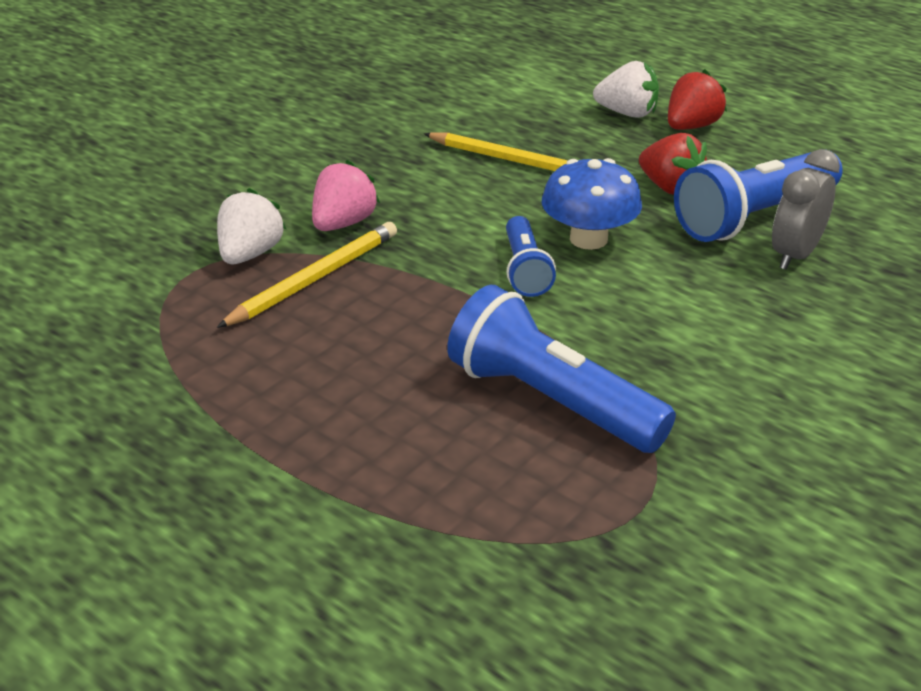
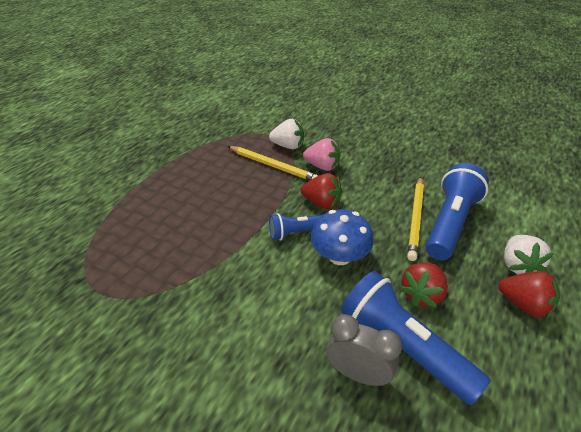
camera: 80 degrees right, 5 degrees up
(454, 238) = (322, 203): none -> red strawberry
(551, 401) = (183, 252): blue flashlight -> blue flashlight (449, 223)

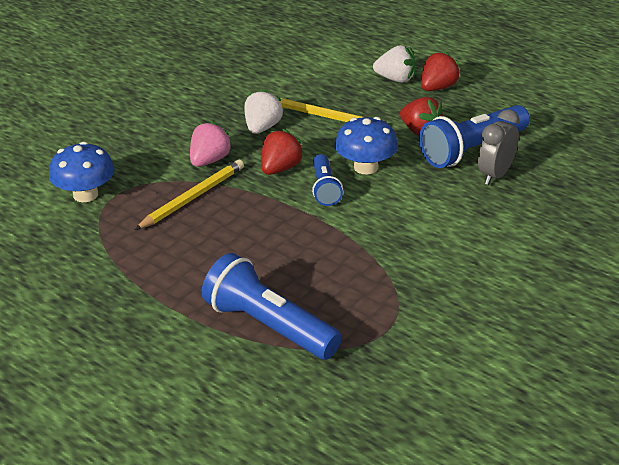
camera: 80 degrees left, 5 degrees down
(269, 124) = (85, 195): none -> blue mushroom
(288, 146) = (151, 182): white strawberry -> white strawberry (262, 128)
(449, 223) = (334, 99): blue flashlight -> blue flashlight (269, 326)

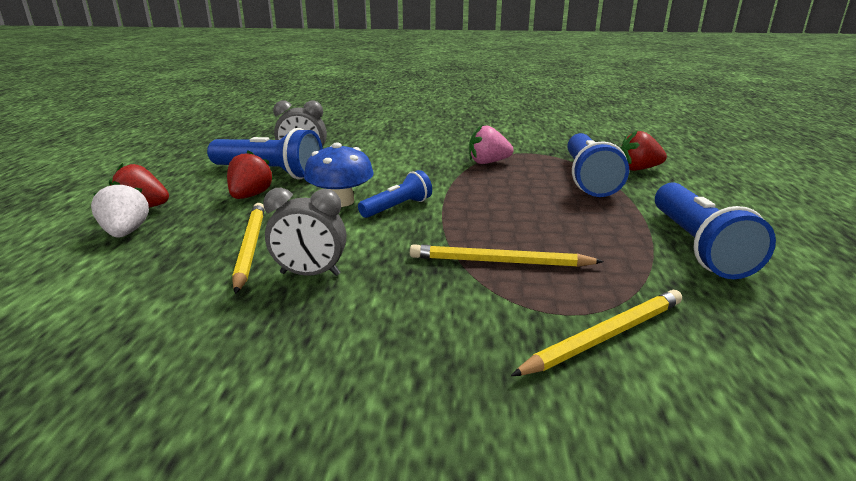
camera: 125 degrees left, 10 degrees down
(85, 195) = (605, 337): blue mushroom -> yellow pencil
(98, 296) = (698, 247): none -> blue flashlight
(209, 160) = (420, 280): pink strawberry -> pink strawberry (488, 162)
(262, 128) = (310, 274): white strawberry -> grey clock
(280, 169) = (388, 236): red strawberry -> red strawberry (638, 169)

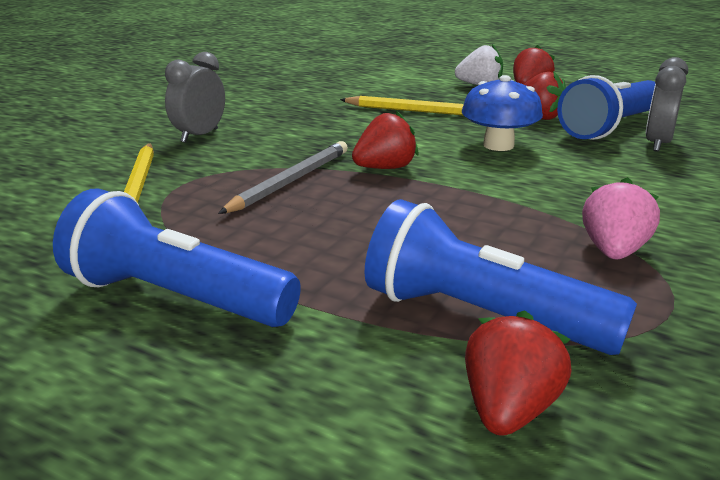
camera: 115 degrees right, 0 degrees up
(310, 274) = (352, 122): grey clock -> grey clock (199, 136)
(397, 207) = (461, 165): blue flashlight -> none
(431, 232) = (385, 168): none -> red strawberry
(500, 262) = (290, 181): yellow pencil -> grey pencil

